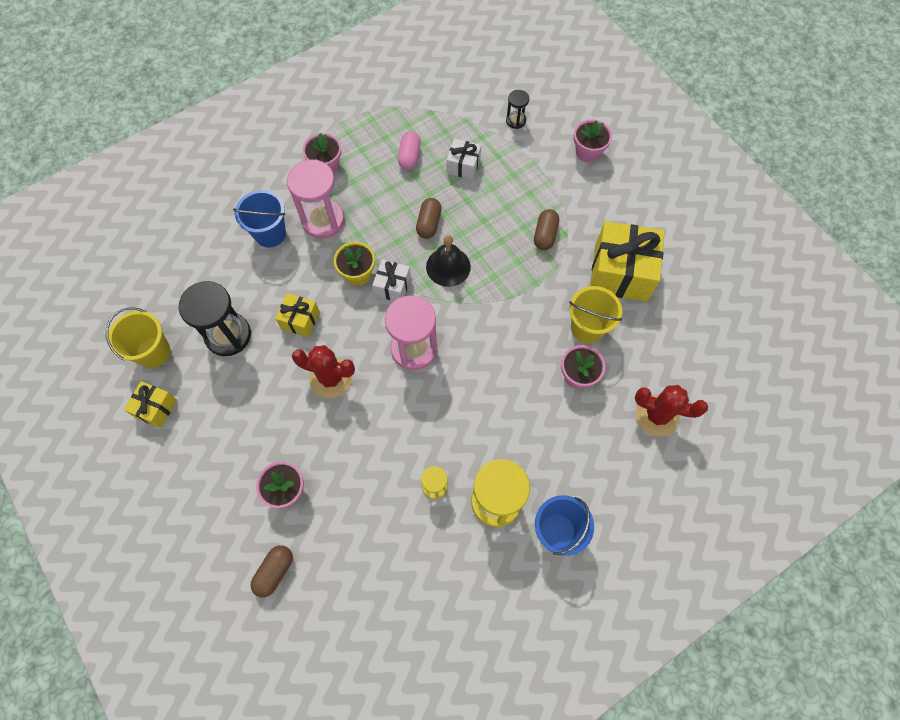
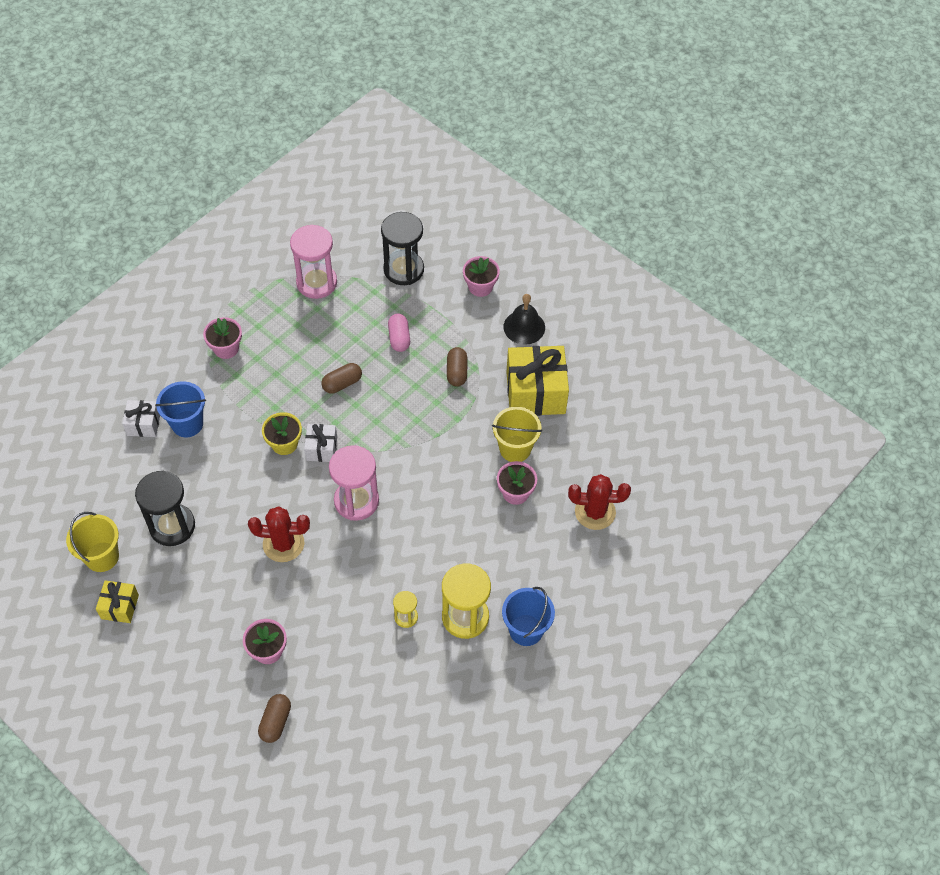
camera: 15 degrees left, 10 degrees down
(300, 320) = (239, 498): yellow gift -> none
(323, 220) = (237, 401): pink hourglass -> pink hourglass (316, 282)
(409, 157) = (307, 324): pink capsule -> pink capsule (399, 338)
(429, 223) = (342, 383): brown capsule -> brown capsule turned 60 degrees clockwise
(448, 266) = (371, 419): black bell -> black bell (524, 327)
(463, 166) = (362, 322): white gift -> white gift (143, 424)
(515, 120) = (403, 269): black hourglass -> black hourglass, size x2.00

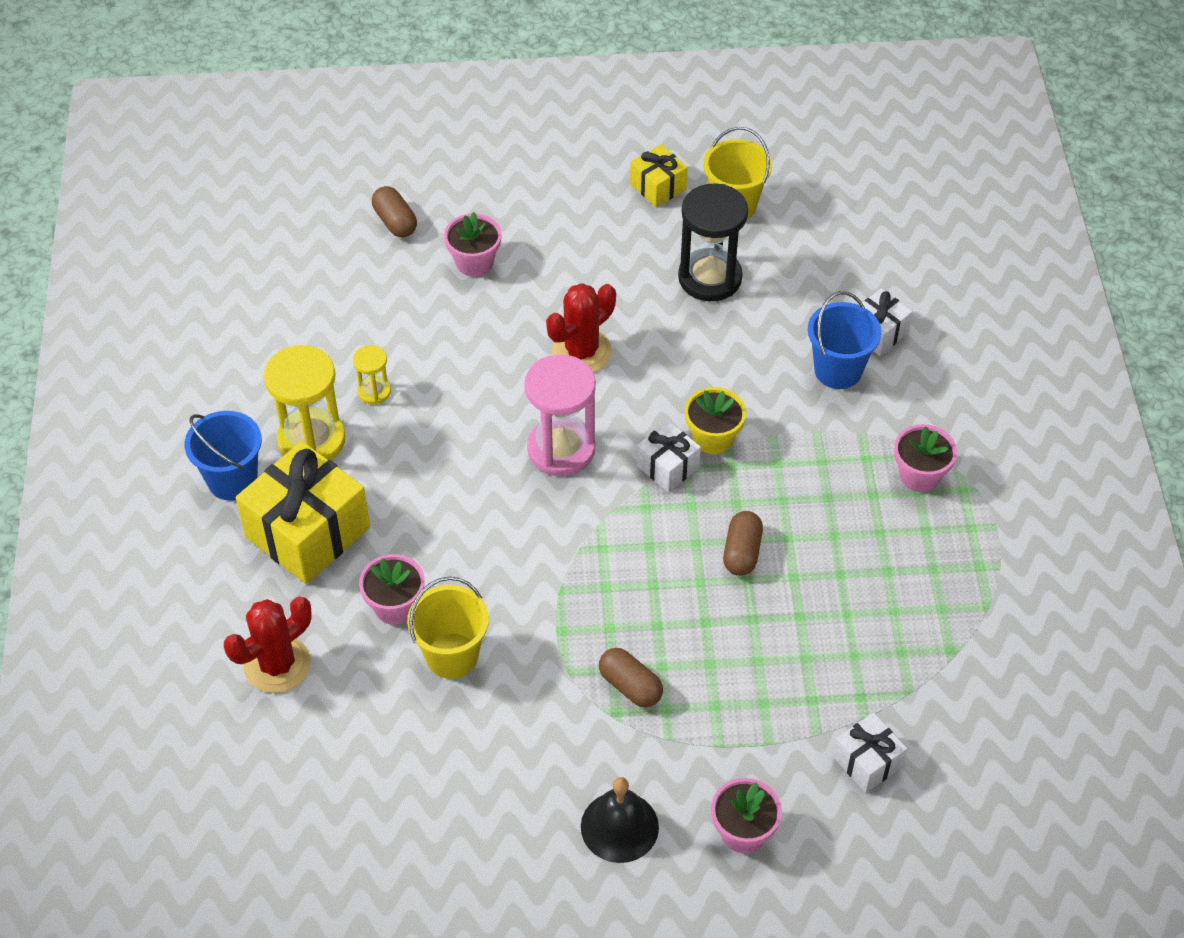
camera: 135 degrees right, 5 degrees down
(316, 282) = (941, 642): pink hourglass -> none
(399, 338) = (751, 665): pink capsule -> none
(403, 269) = (867, 762): black hourglass -> white gift
(535, 392) = (504, 748): yellow gift -> yellow gift (308, 532)

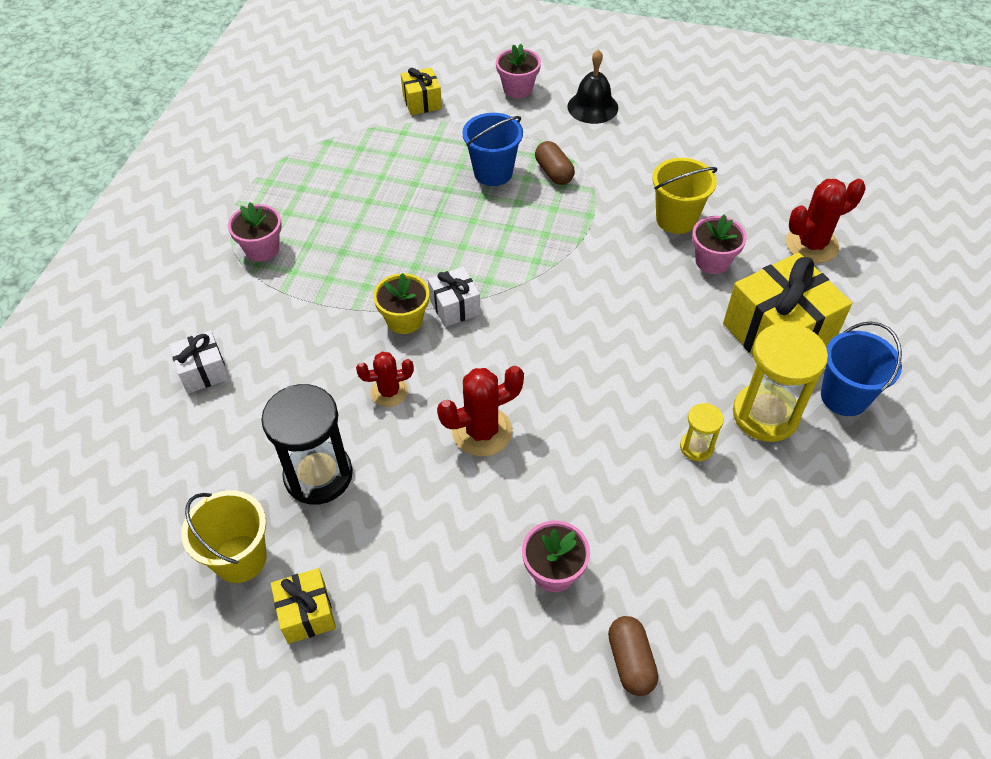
camera: 160 degrees left, 0 degrees up
(561, 449) = (538, 345): pink hourglass -> none
(688, 363) = (389, 392): none -> red cactus
(742, 552) = (431, 231): brown capsule -> none
(838, 370) = (263, 348): blue bucket -> blue bucket (493, 173)
(867, 762) = (422, 102): white gift -> yellow gift

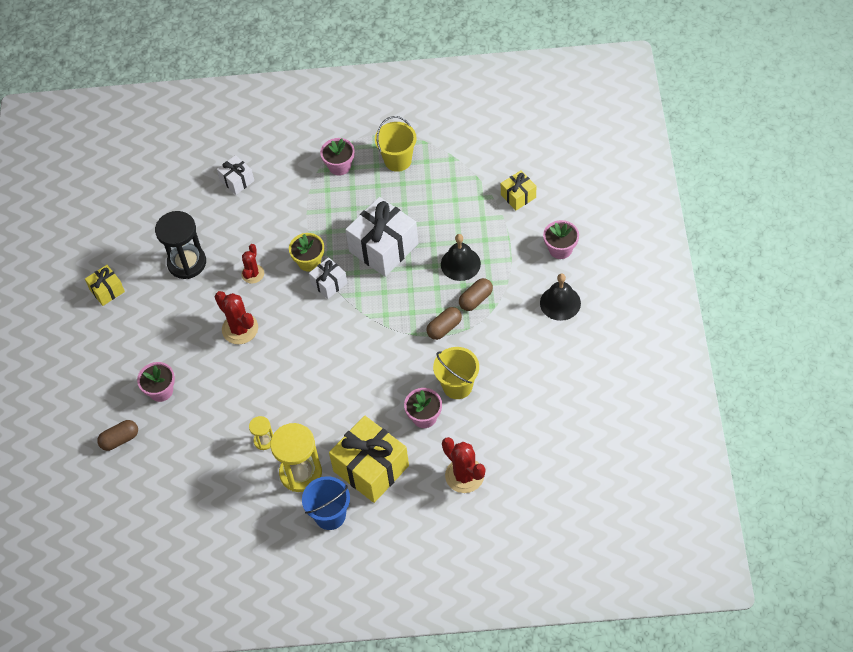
camera: 75 degrees right, 5 degrees up
(240, 558) = (128, 250): yellow bucket -> yellow bucket (398, 160)
(389, 392) = (253, 274): red cactus -> red cactus turned 45 degrees clockwise
(426, 237) = (383, 247): none -> white gift
(493, 173) = (460, 264): blue bucket -> black bell
(583, 210) = (444, 328): none -> brown capsule

